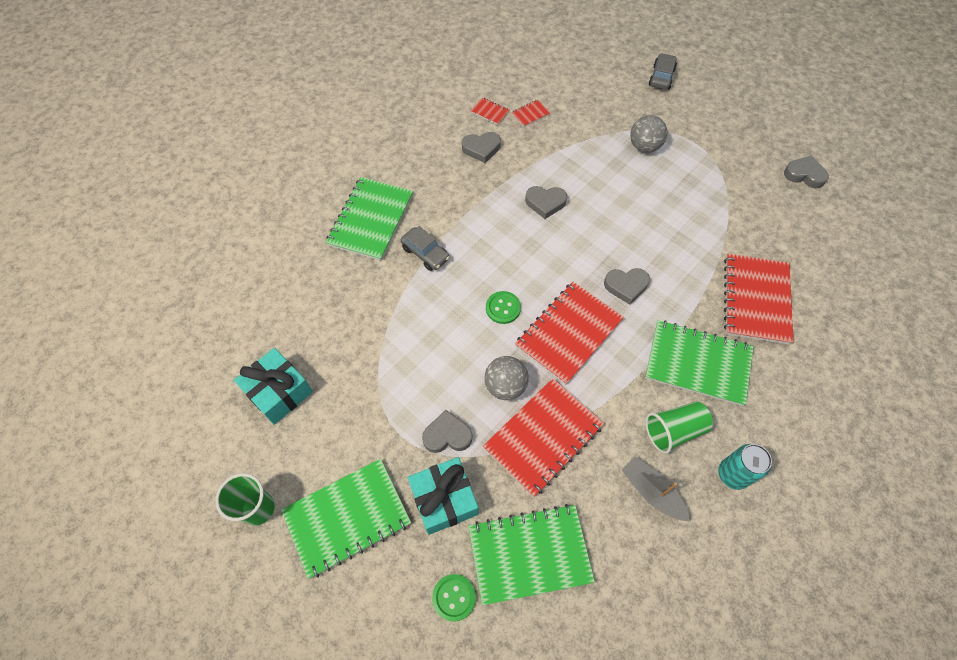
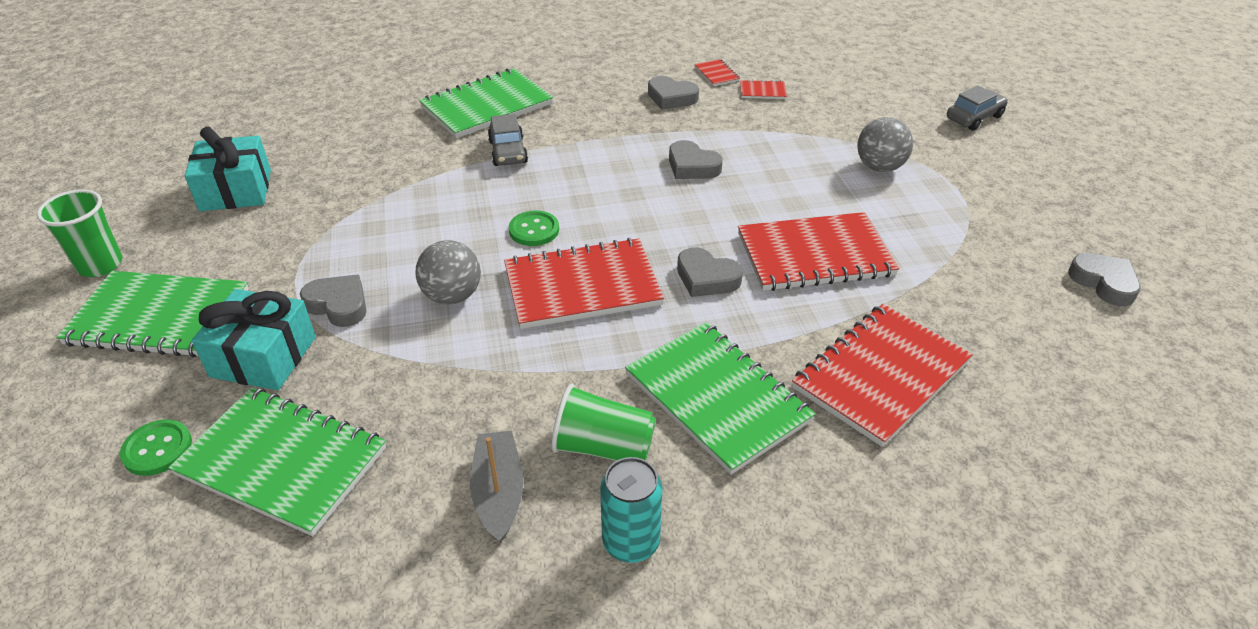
camera: 35 degrees right, 20 degrees down
(543, 437) = (436, 362): red notebook -> red notebook (814, 254)

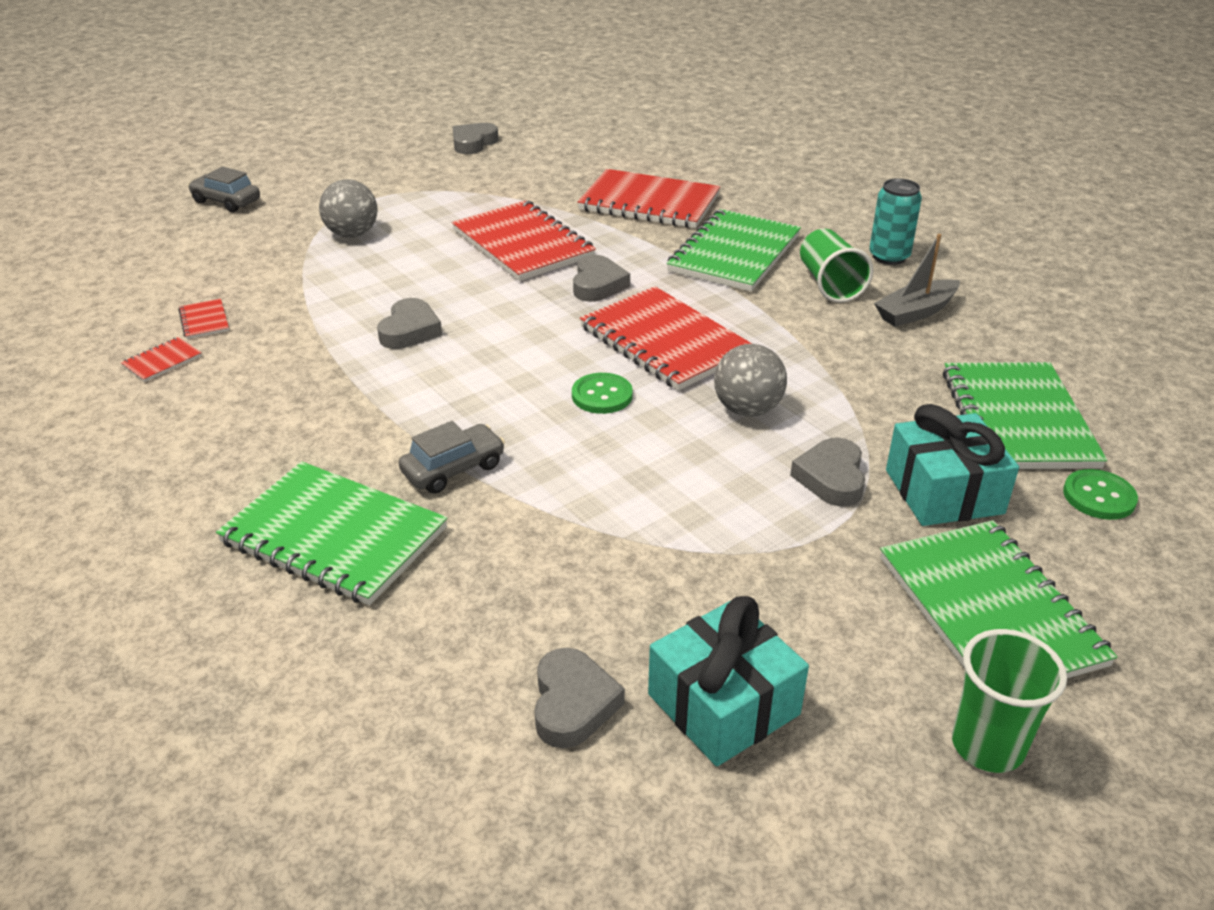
camera: 115 degrees left, 5 degrees down
(671, 97) = (245, 380): grey heart -> grey heart (573, 704)

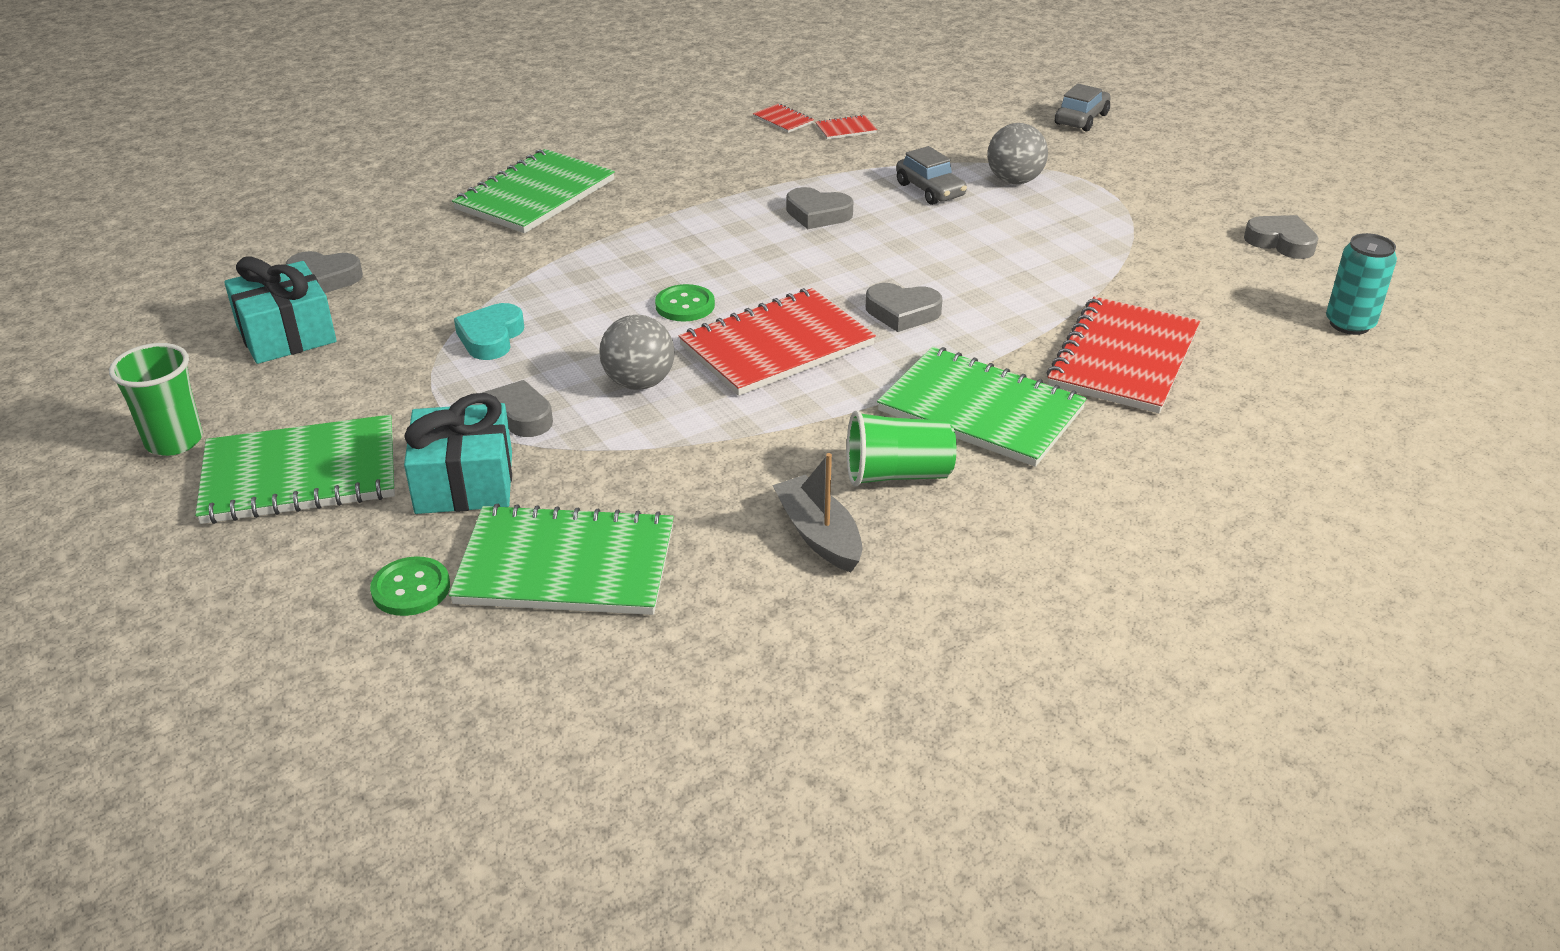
camera: 95 degrees right, 0 degrees up
(453, 469) = (597, 236): grey car -> grey car (930, 190)
(522, 244) = (998, 271): red notebook -> none
(690, 517) = (491, 337): none -> turquoise heart
(889, 257) = (976, 541): turquoise can -> turquoise can (1349, 324)

